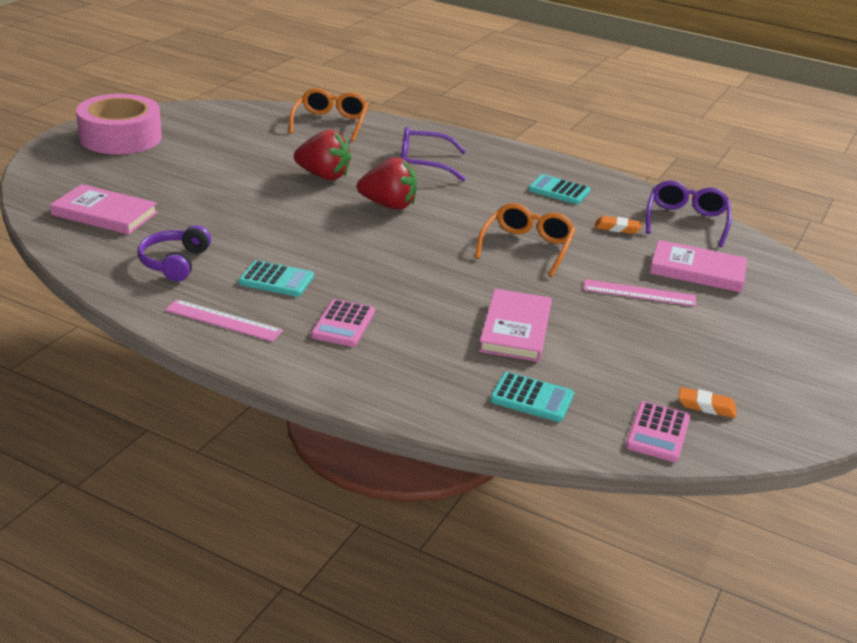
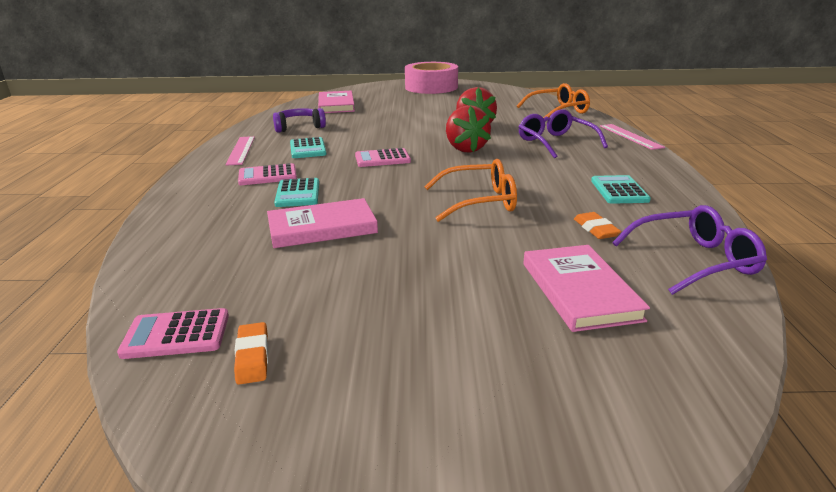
camera: 65 degrees right, 5 degrees down
(366, 251) = (382, 159): none -> pink calculator
(532, 398) = (206, 258): turquoise calculator -> turquoise calculator (298, 193)
(639, 293) = (470, 267): pink ruler -> pink ruler (630, 136)

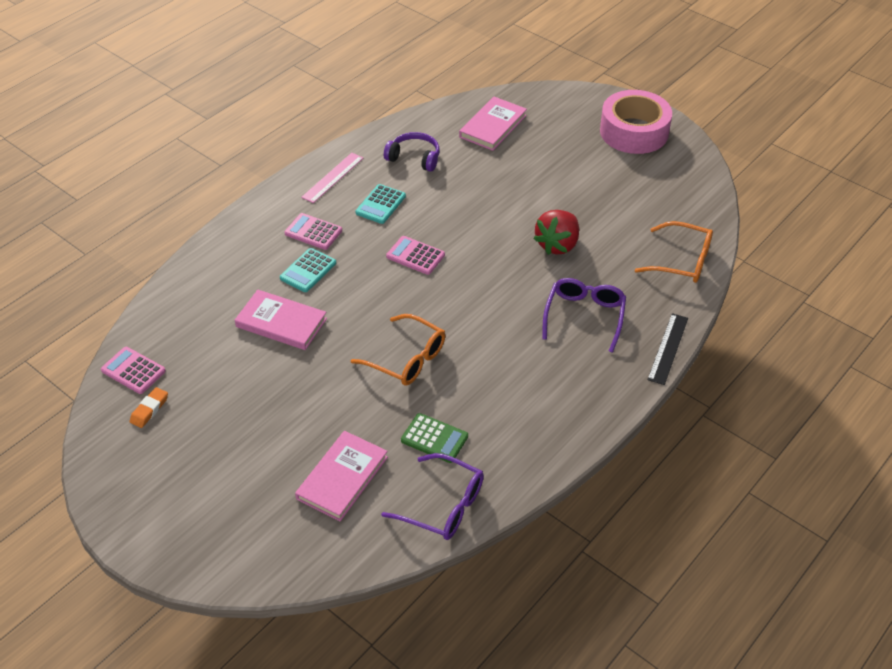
camera: 40 degrees right, 20 degrees up
(465, 149) = (496, 280): red strawberry -> none
(595, 229) = (434, 438): orange eraser -> green calculator
(619, 190) = (521, 412): turquoise calculator -> none
(630, 136) = (668, 348): pink ruler -> black ruler

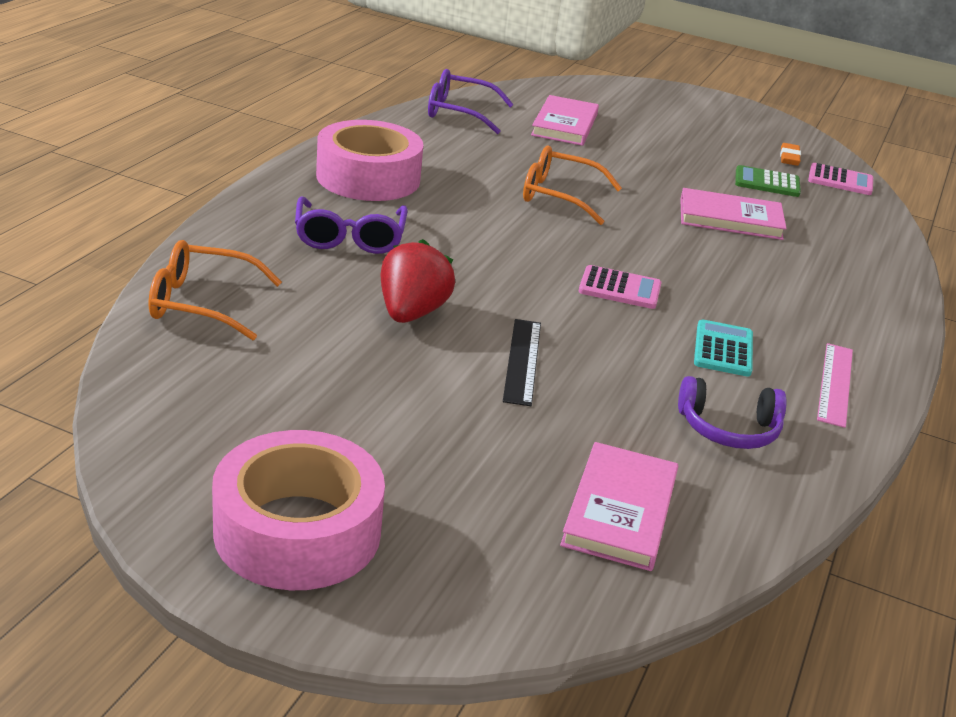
camera: 160 degrees right, 15 degrees down
(308, 271) = (749, 266): turquoise calculator -> none
(313, 232) = (787, 308): pink calculator -> none
(434, 438) = (491, 146): green calculator -> green calculator (767, 183)
(558, 391) = (368, 177): none -> pink tape
(668, 348) = (230, 213): black ruler -> black ruler (522, 361)

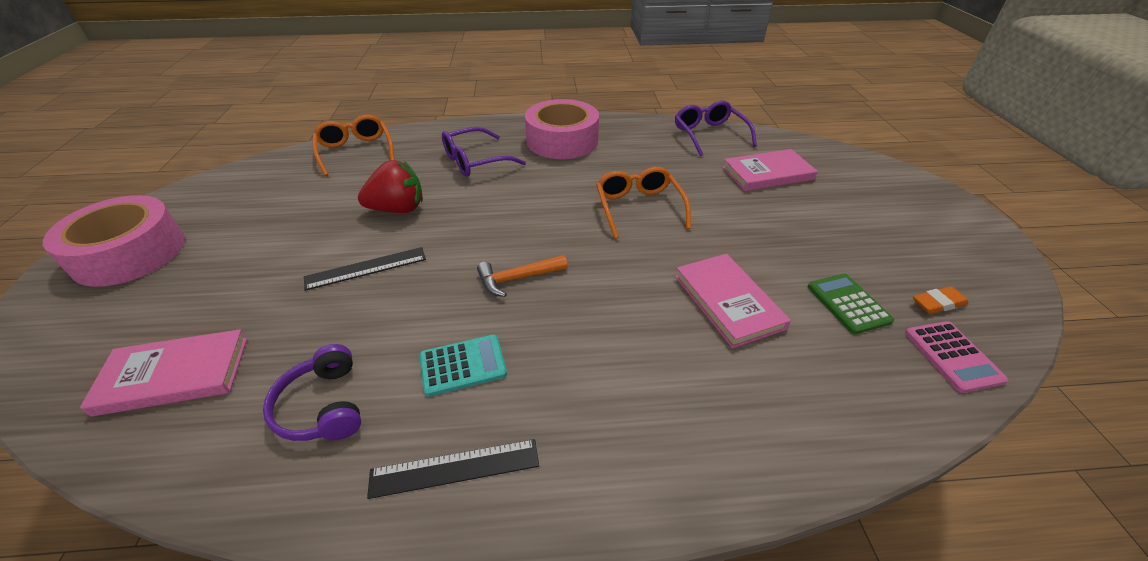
camera: 65 degrees right, 10 degrees up
(619, 288) = (517, 278): pink calculator -> orange hammer
(835, 384) = (455, 468): pink ruler -> black ruler

